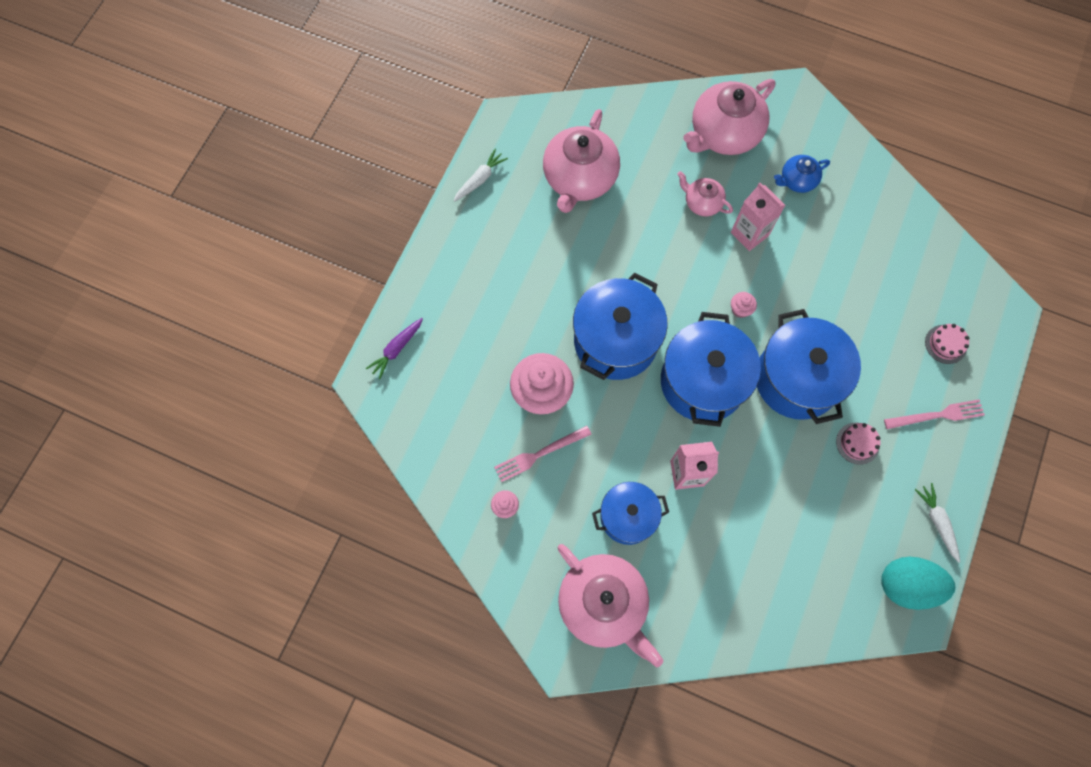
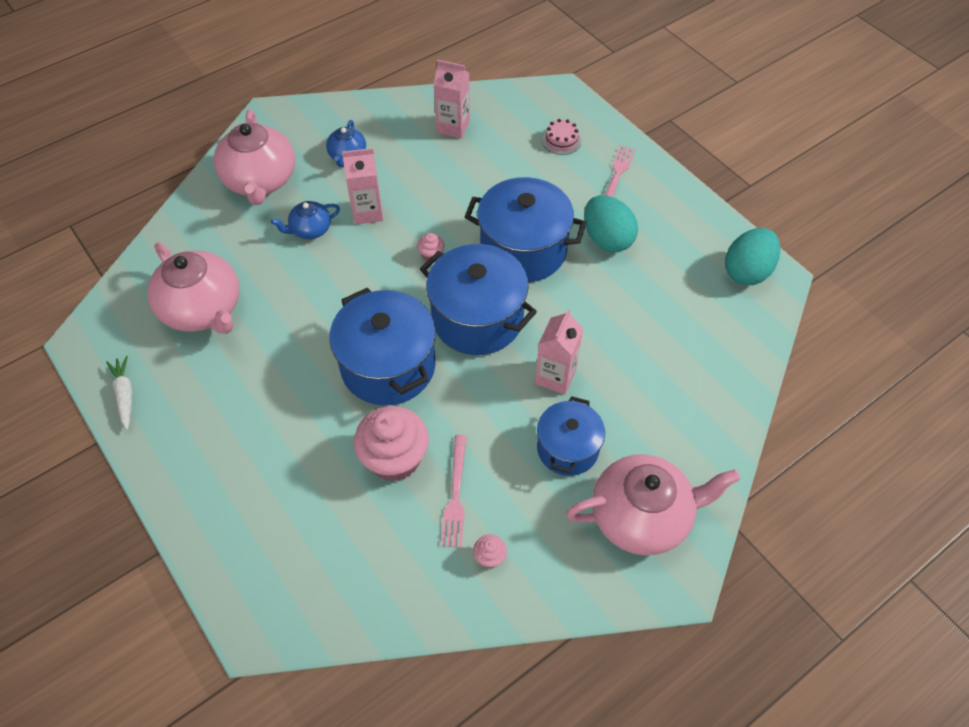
camera: 60 degrees left, 15 degrees down
(396, 349) = (242, 578): purple carrot -> none
(702, 203) = (310, 230): pink teapot -> blue teapot
(857, 443) = (607, 239): pink cake -> turquoise egg
(892, 244) = (453, 127): none -> pink carton
(937, 522) = (705, 224): white carrot -> none

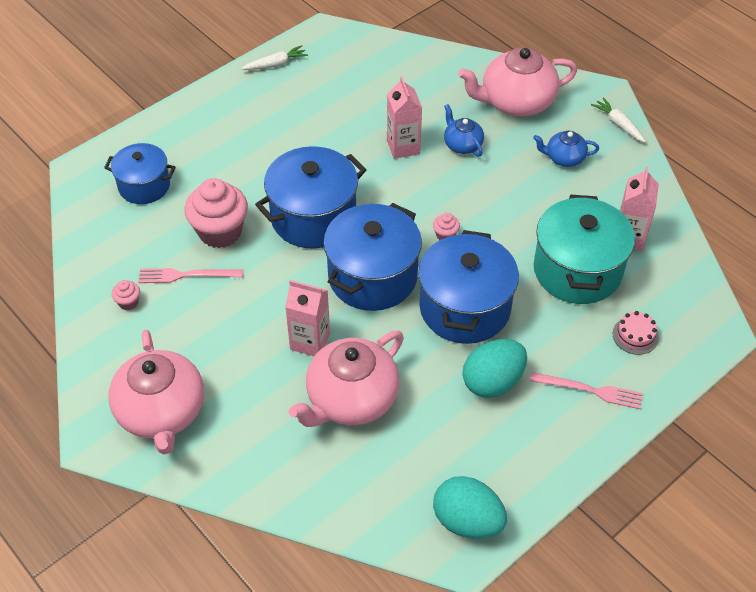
camera: 85 degrees right, 5 degrees down
(203, 309) = (362, 91): pink teapot -> pink teapot (351, 399)
(312, 112) = (618, 124): none -> white carrot
(367, 212) = (492, 182): pink carton -> pink carton (403, 147)
(487, 166) = (577, 270): none -> turquoise pot
(567, 448) = (231, 353): blue pot -> blue pot (144, 186)

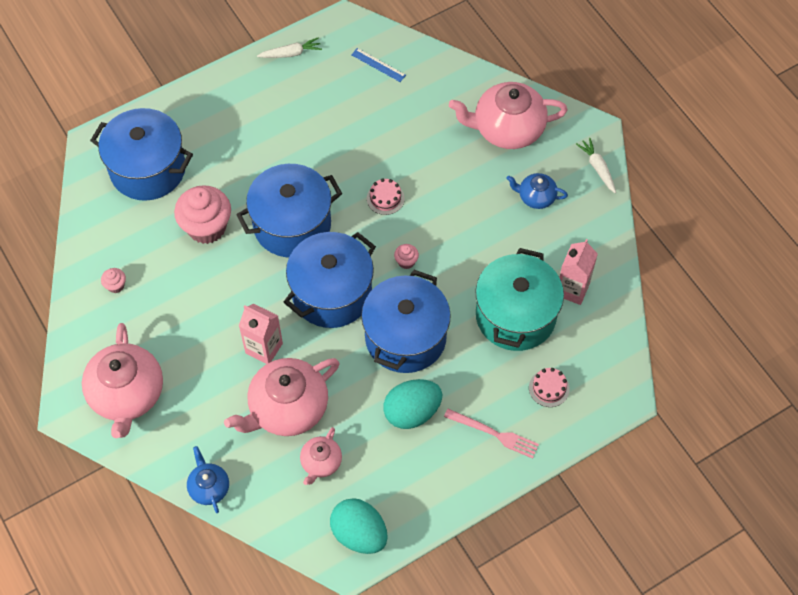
camera: 10 degrees right, 10 degrees up
(144, 186) = (148, 169): blue pot -> blue pot, size x1.62
(186, 275) = (170, 266): pink fork -> none
(368, 63) = (378, 65): none -> blue ruler
(403, 147) = (389, 162): pink carton -> none
(403, 450) = (321, 462): none -> pink teapot
(407, 179) = (385, 198): none -> pink cake
(462, 145) = (445, 168): blue teapot -> blue teapot (209, 487)

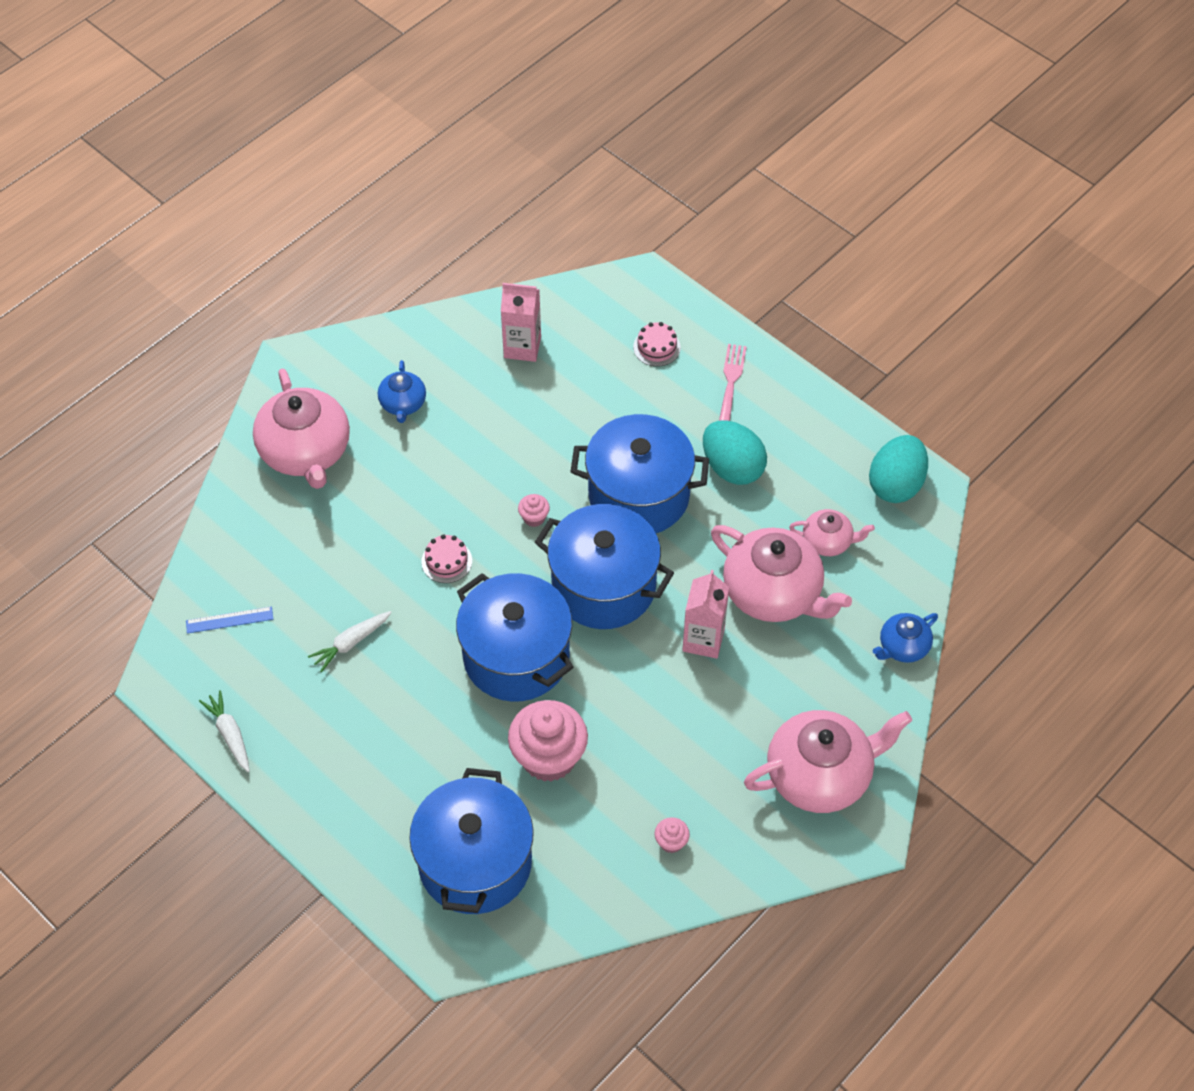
camera: 105 degrees left, 5 degrees down
(378, 65) = (229, 620): blue ruler -> blue ruler turned 60 degrees clockwise
(515, 316) = (574, 394): turquoise pot -> none
(597, 168) = (344, 350): white carrot -> white carrot (351, 643)

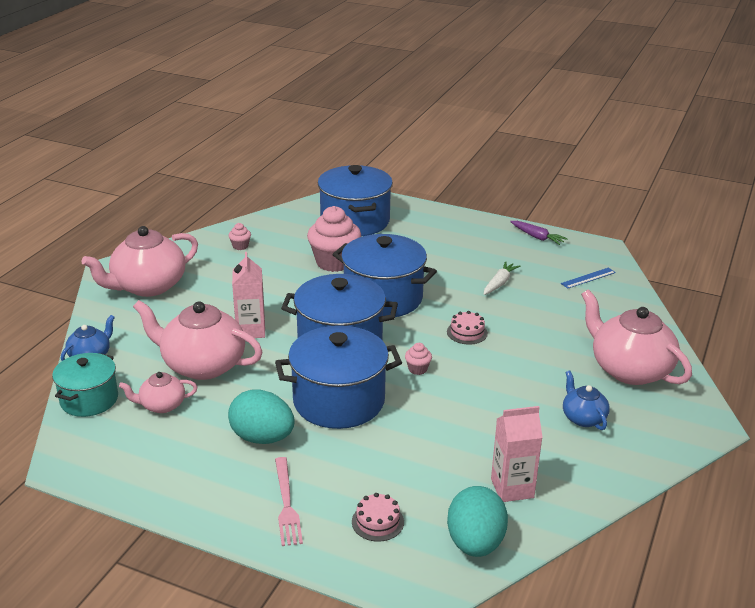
camera: 160 degrees right, 25 degrees down
(230, 734) = (537, 237): white carrot -> purple carrot
(895, 484) = (101, 459): turquoise egg -> turquoise egg (475, 543)
(906, 572) = (89, 399): none -> turquoise pot

